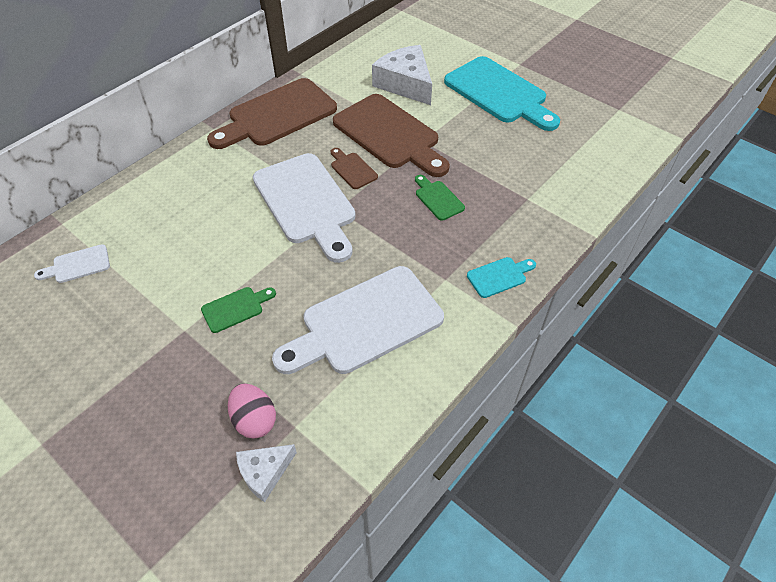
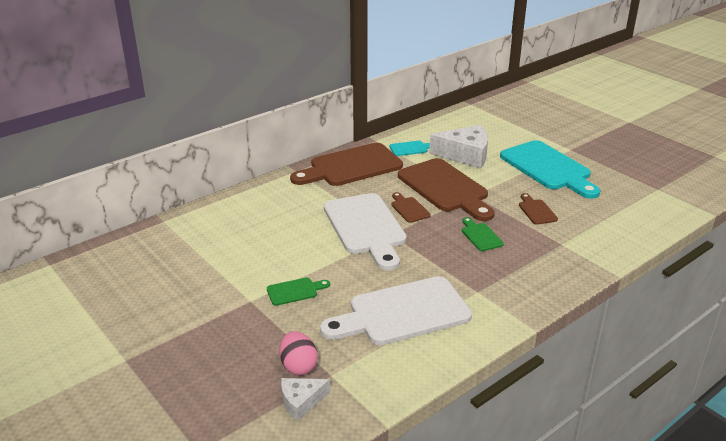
camera: 10 degrees right, 20 degrees down
(78, 265) = (172, 249): white cutting board -> none
(405, 84) = (465, 155): white cheese -> white cheese turned 120 degrees clockwise
(494, 155) = (536, 211): none -> brown cutting board
(499, 276) = (526, 295): turquoise cutting board -> turquoise cutting board (410, 148)

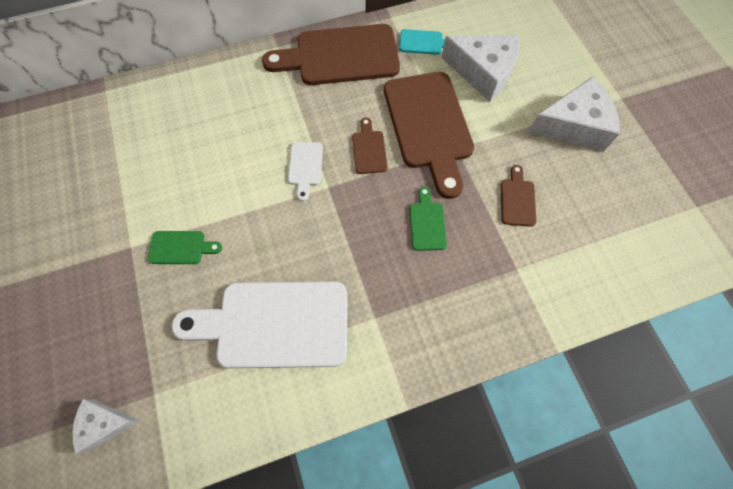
camera: 20 degrees right, 35 degrees up
(298, 366) = (128, 368): pink egg -> none
(366, 227) = (305, 167): white cutting board -> white cutting board, size x0.44
(548, 168) = (573, 125): turquoise cutting board -> white cheese

